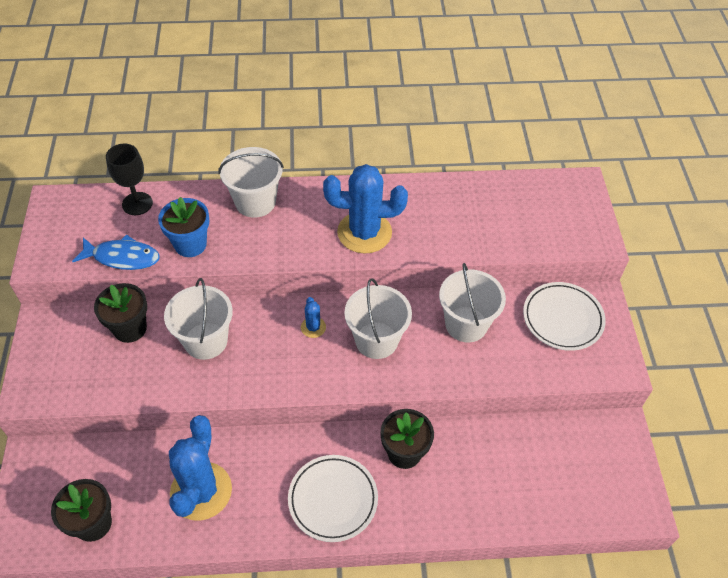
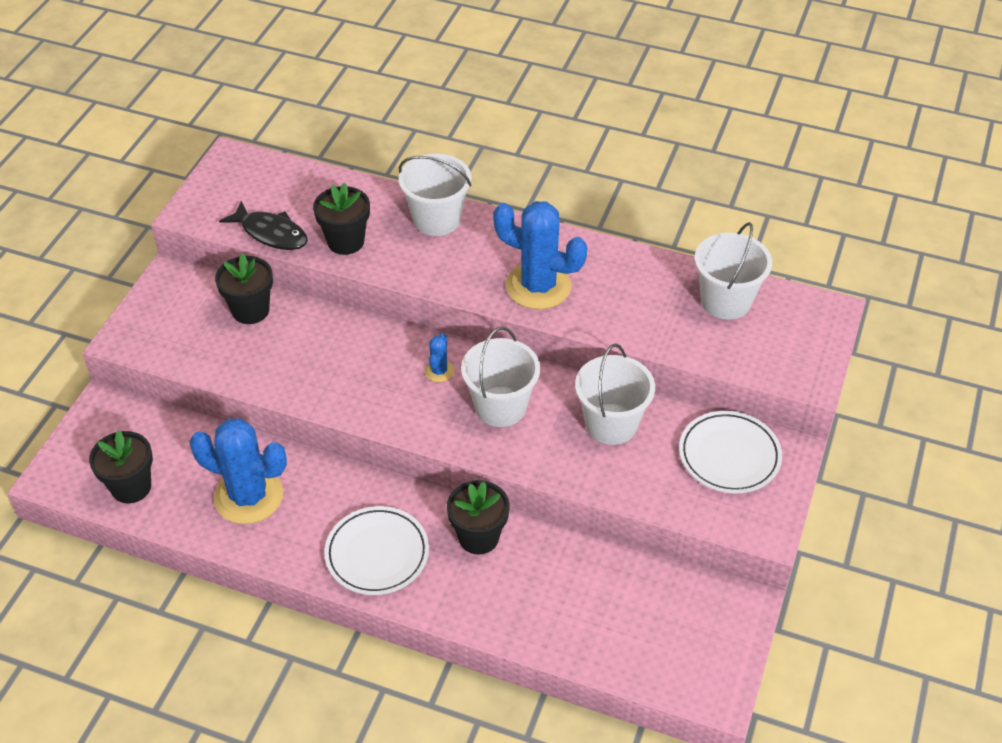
camera: 25 degrees right, 5 degrees down
(122, 257) = (271, 233): blue fish -> black fish
(137, 203) = (313, 185): black goblet -> none
(190, 244) = (345, 241): blue flower pot -> black flower pot
(201, 491) = (248, 496): blue cactus -> blue cactus turned 75 degrees clockwise
(205, 341) = (320, 347): white bucket -> white bucket (725, 301)

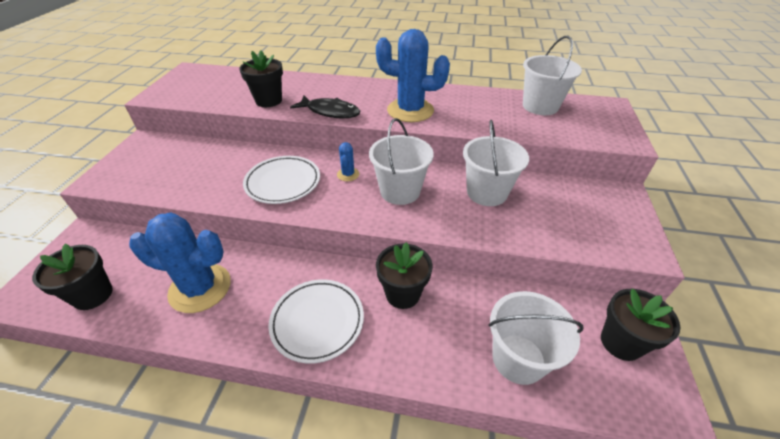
camera: 10 degrees left, 5 degrees down
(250, 310) = (202, 154): black flower pot -> black flower pot (621, 342)
(271, 233) = (214, 101): black fish -> black fish (330, 112)
(437, 219) = (331, 85): white bucket -> white bucket (518, 358)
(729, 455) = (583, 202): white plate -> white plate (283, 182)

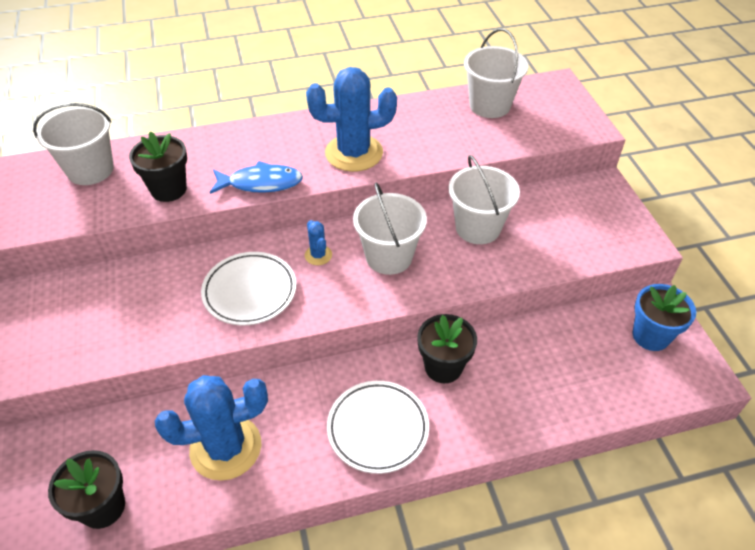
camera: 25 degrees left, 5 degrees up
(330, 112) = (261, 183): black fish -> blue fish
(518, 358) = (576, 385): white bucket -> white bucket (90, 170)
(621, 342) = (650, 336): black flower pot -> blue flower pot

